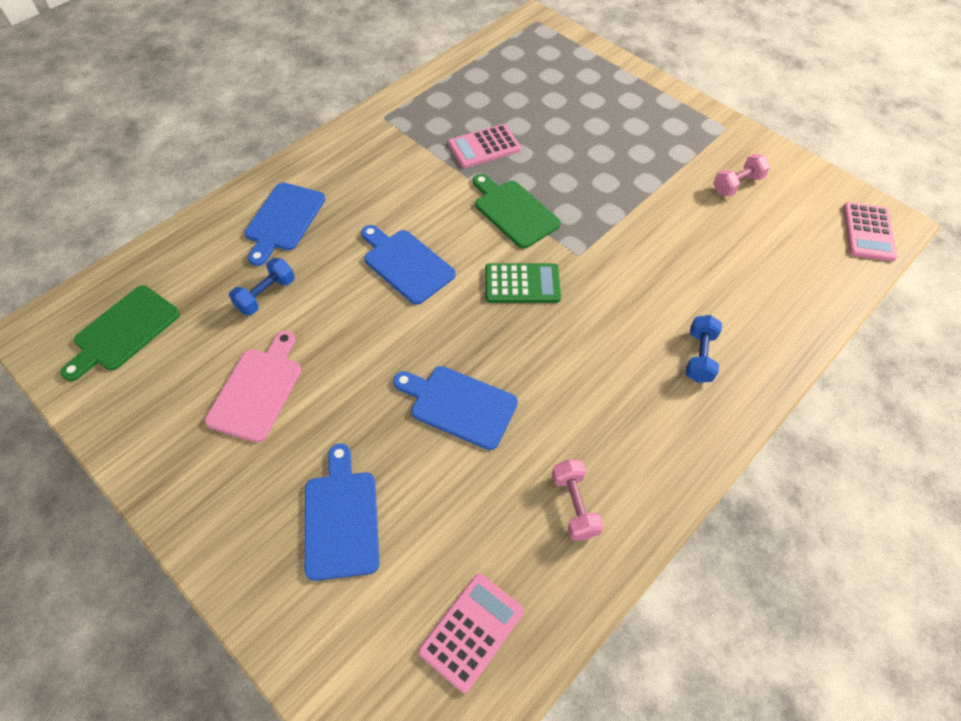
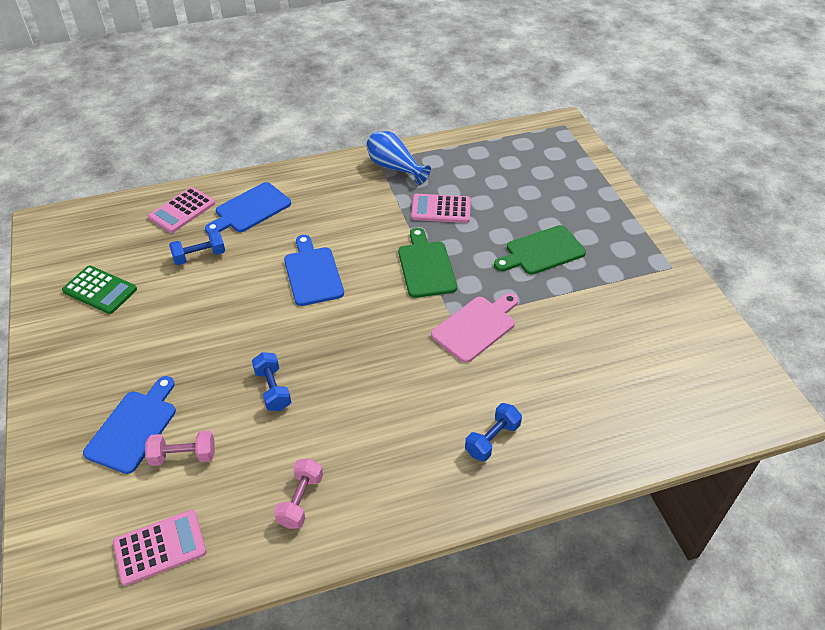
camera: 30 degrees right, 10 degrees down
(123, 331) = (94, 243): green cutting board -> green cutting board (542, 251)
(258, 390) = (146, 318): pink cutting board -> pink cutting board (476, 327)
(405, 119) = (394, 168): none -> blue vase
(459, 405) = (273, 389): blue cutting board -> blue dumbbell
(522, 284) = (389, 323): green calculator -> green calculator (100, 290)
(737, 184) = (642, 317): pink dumbbell -> pink dumbbell (183, 456)
(868, 232) = (743, 406): pink calculator -> pink calculator (182, 210)

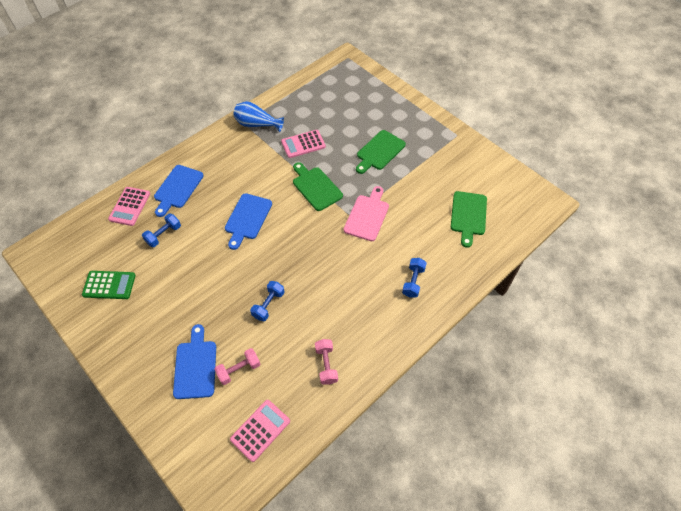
camera: 25 degrees left, 10 degrees up
(273, 389) = (268, 305): blue dumbbell -> blue dumbbell turned 75 degrees clockwise
(313, 273) = (247, 218): blue cutting board -> blue cutting board turned 120 degrees counterclockwise
(629, 380) = (468, 215): none -> green cutting board

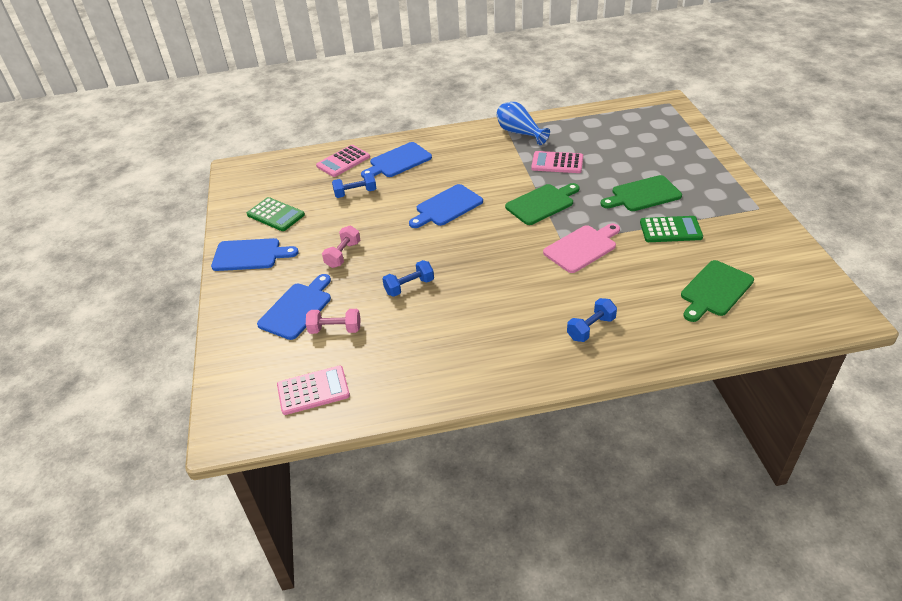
camera: 35 degrees right, 15 degrees down
(116, 335) = (250, 255): none -> blue cutting board
(316, 187) = (542, 203): green cutting board -> green cutting board turned 60 degrees clockwise
(326, 365) = (427, 364): pink dumbbell -> pink dumbbell (343, 255)
(414, 176) = (670, 230): none -> green calculator

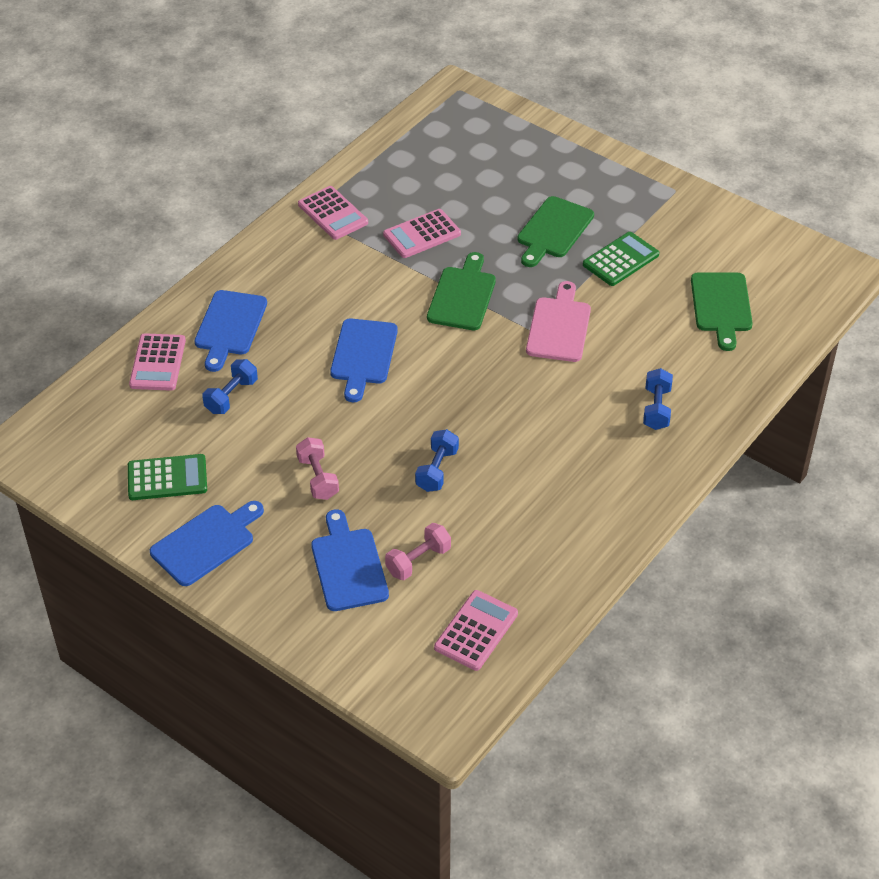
camera: 45 degrees left, 5 degrees up
(519, 133) = (333, 213): blue vase -> pink calculator

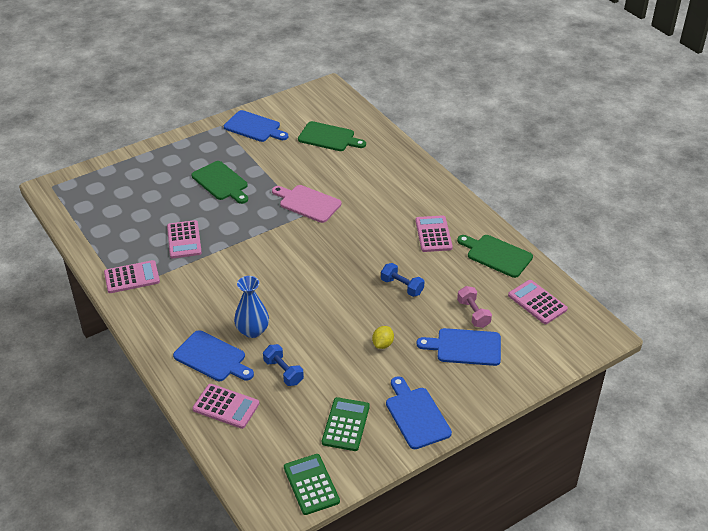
camera: 70 degrees left, 5 degrees down
(289, 347) = (252, 330): none -> blue vase
(318, 478) = (383, 344): pink dumbbell -> yellow lemon
(363, 355) = (282, 296): blue cutting board -> blue cutting board (254, 127)
(463, 296) = (255, 236): green cutting board -> green cutting board (496, 255)
(565, 478) = (433, 234): none -> pink calculator
(620, 260) = (266, 163): green calculator -> green calculator (311, 484)
(656, 408) = (396, 184): blue dumbbell -> none

